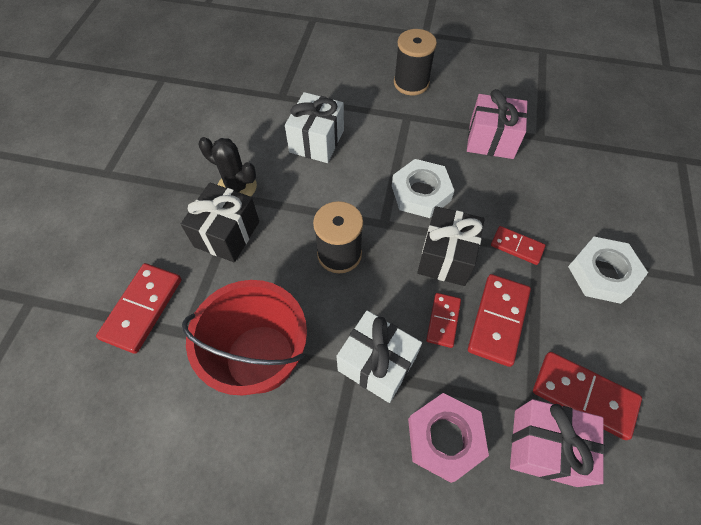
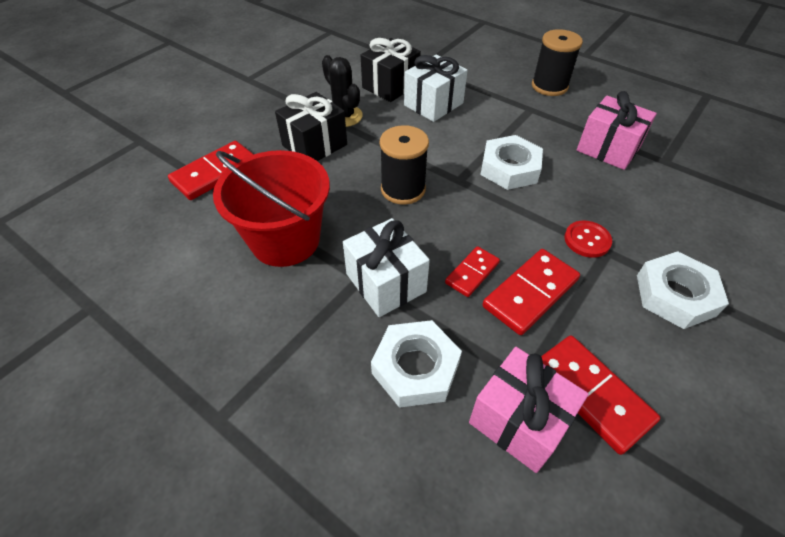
camera: 25 degrees right, 10 degrees down
(444, 438) = (415, 368): pink nut -> white nut
(446, 257) = (505, 224): black gift -> black gift (390, 86)
(517, 246) = (587, 240): red domino -> red button

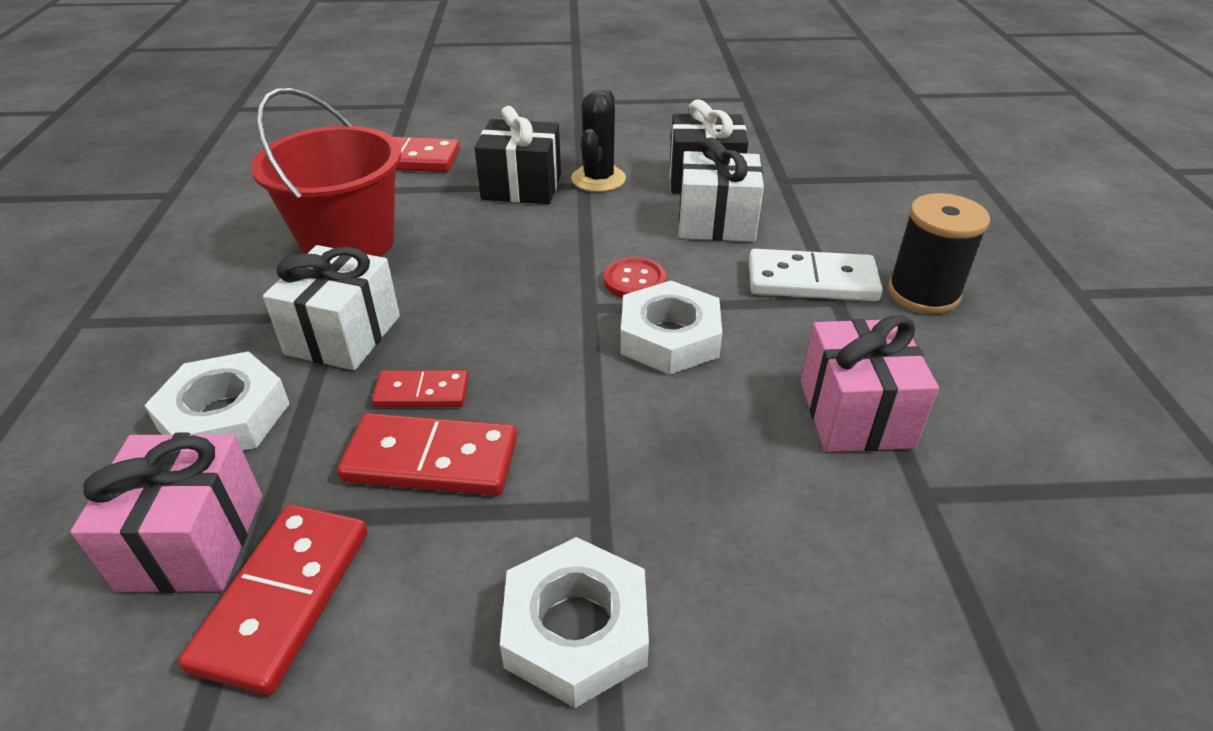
camera: 50 degrees right, 10 degrees down
(403, 189) = (518, 275): black spool -> none
(510, 106) = (812, 281): none -> white domino
(587, 240) = (600, 474): red button -> red button (634, 280)

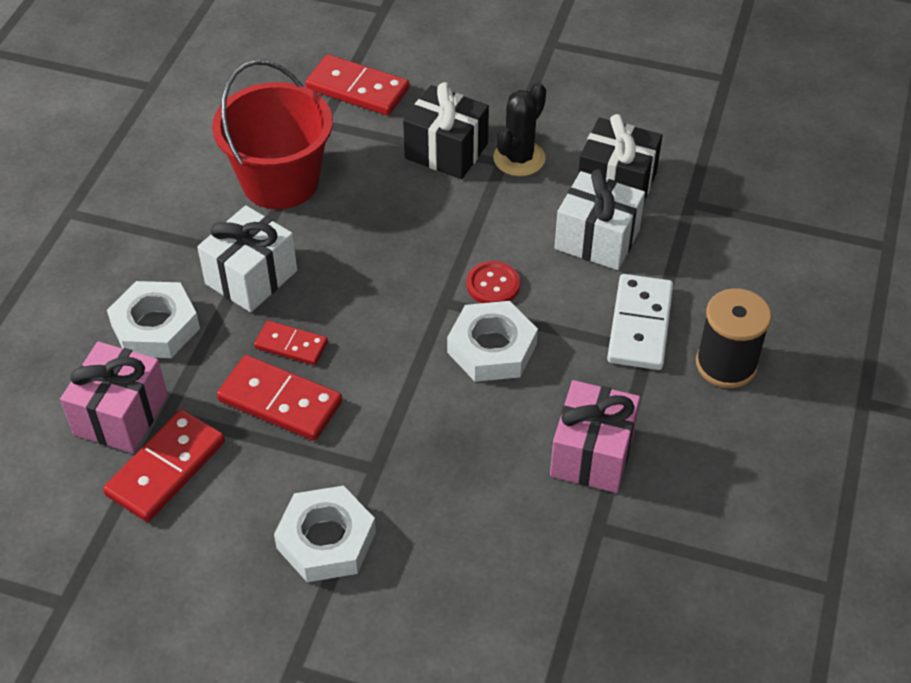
camera: 20 degrees right, 10 degrees up
(812, 281) = (640, 325): white domino -> white domino turned 75 degrees clockwise

